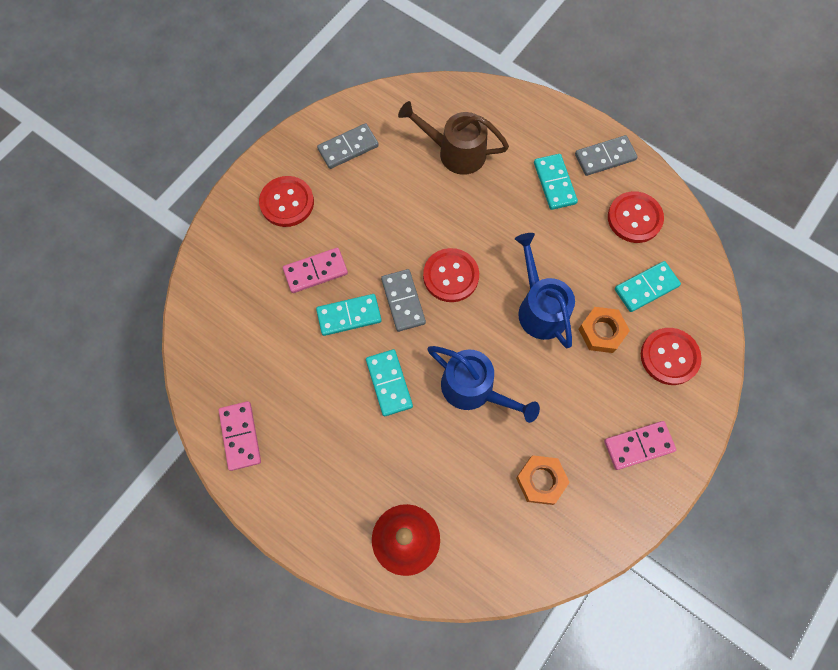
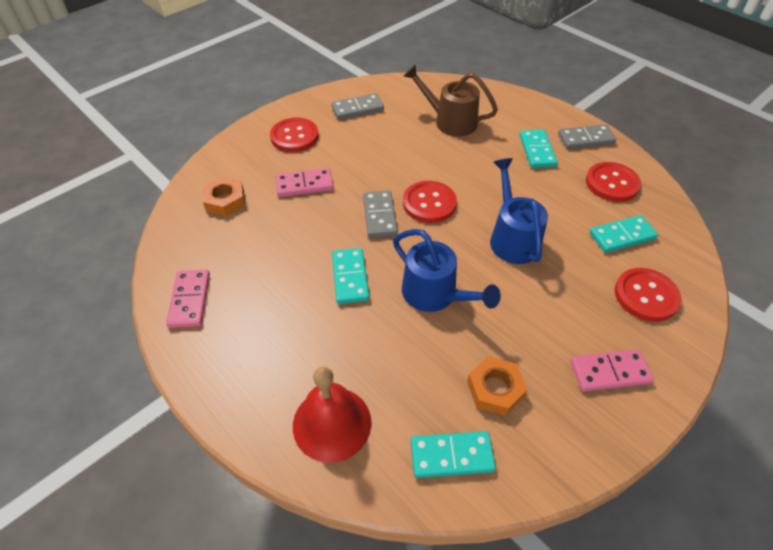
camera: 10 degrees right, 20 degrees down
(349, 316) = (326, 220): turquoise domino -> turquoise domino (451, 456)
(602, 332) = (574, 265): orange nut -> orange nut (225, 201)

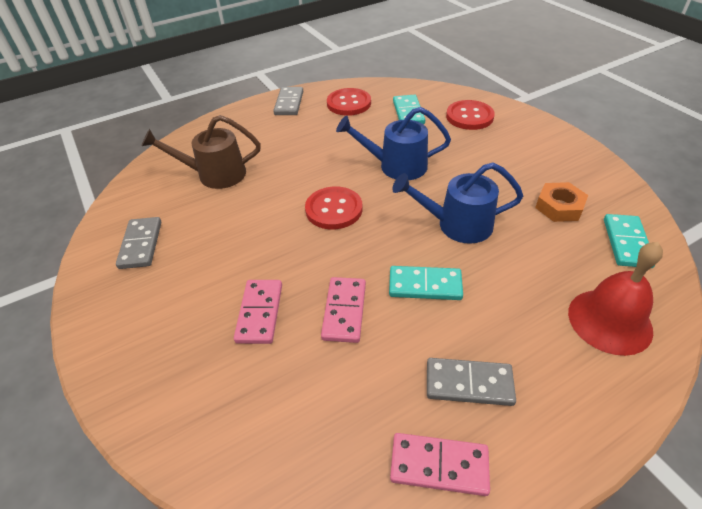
camera: 75 degrees left, 5 degrees down
(225, 201) = (252, 413): orange nut -> none
(294, 136) = (155, 316): red button -> none
(379, 216) = (339, 249): grey domino -> grey domino (469, 384)
(435, 295) = (456, 225): blue watering can -> blue watering can turned 150 degrees counterclockwise
(449, 121) = (214, 174): brown watering can -> brown watering can turned 45 degrees clockwise
(537, 151) = (290, 130): turquoise domino -> none
(609, 372) = (538, 148): pink domino -> pink domino (344, 311)

